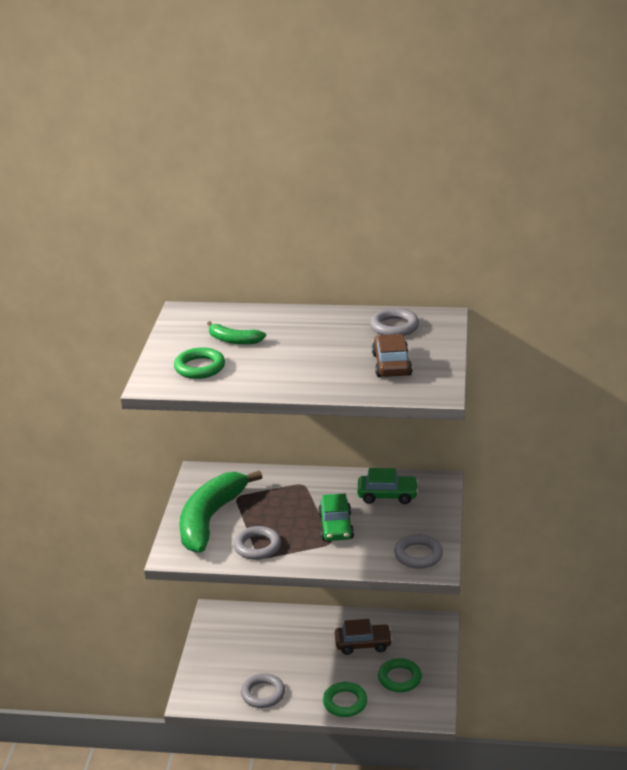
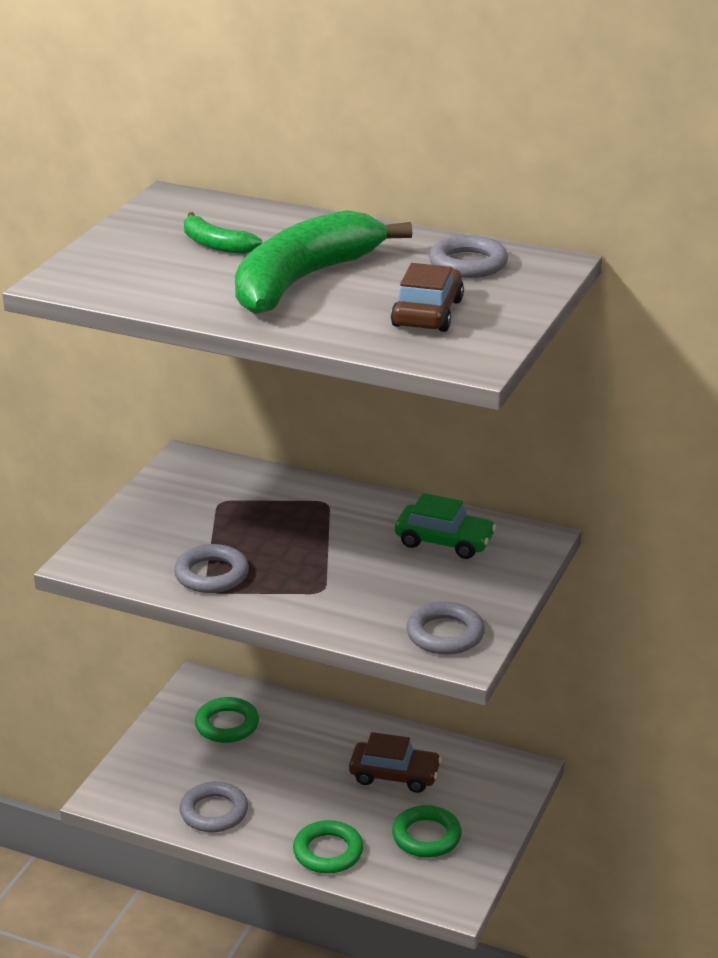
camera: 15 degrees right, 0 degrees up
(199, 367) = (141, 271): green ring -> green ring (227, 725)
(211, 519) = (166, 524): green banana -> green banana (304, 280)
(336, 526) = (342, 570): green car -> none

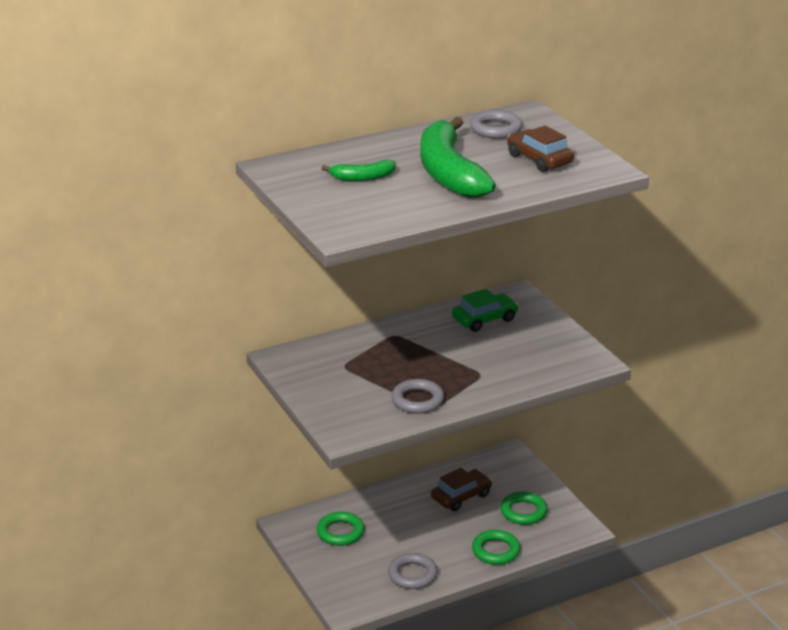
camera: 50 degrees left, 0 degrees up
(445, 634) = (570, 358): grey ring -> none

